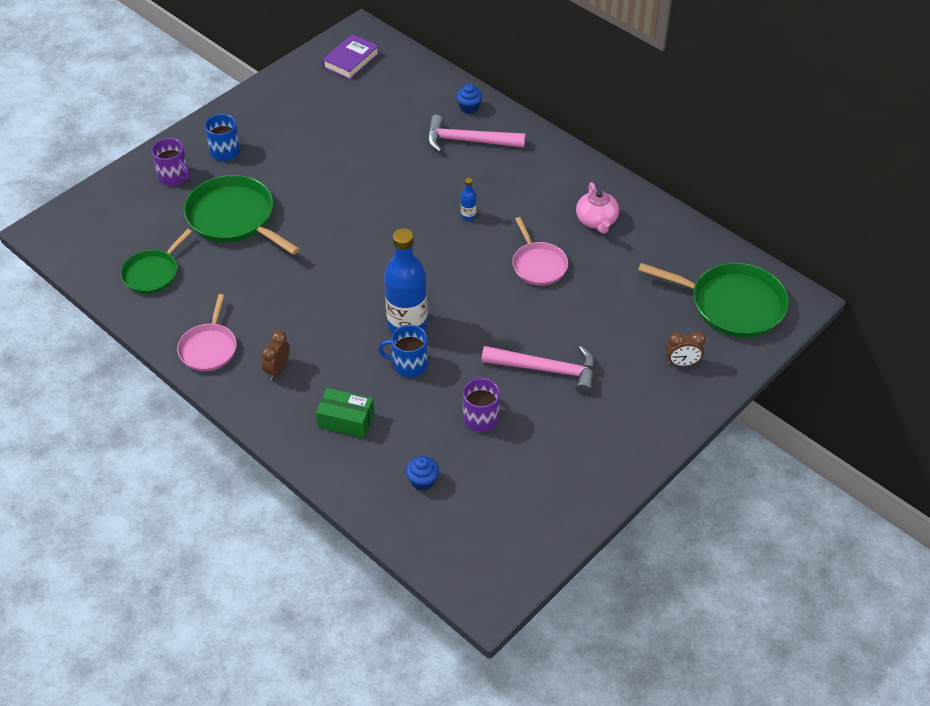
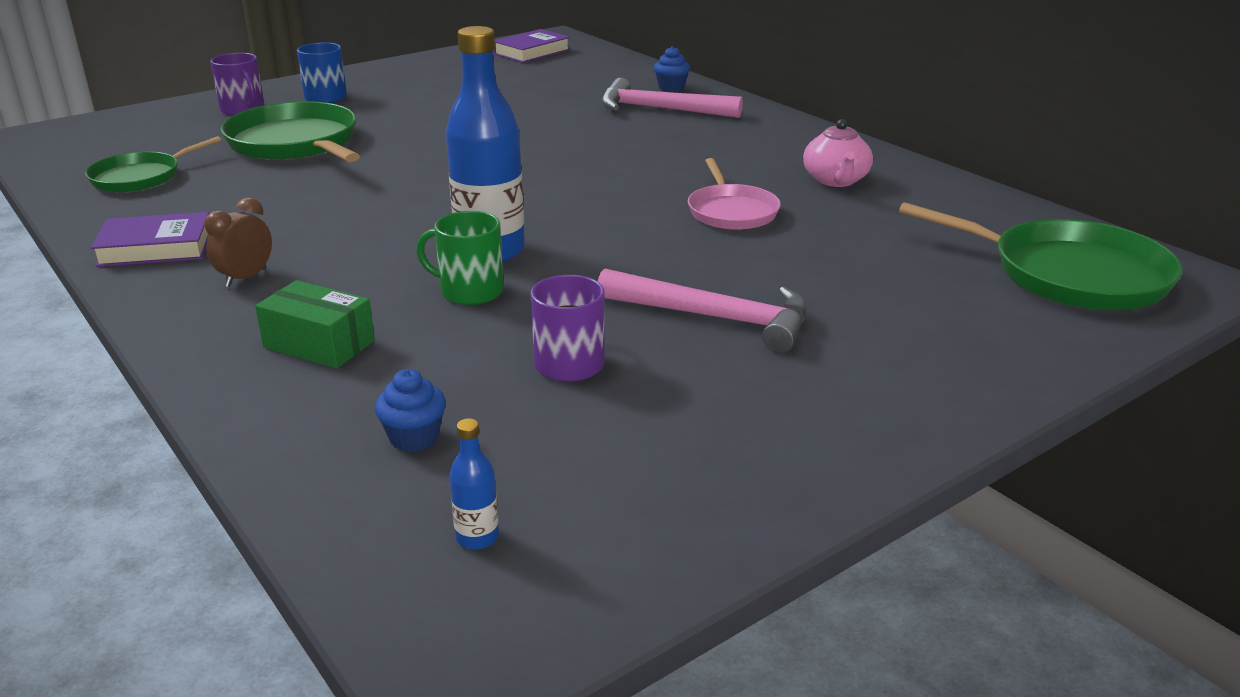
camera: 10 degrees right, 20 degrees down
(209, 348) = (156, 248): pink pan -> purple book
(409, 364) = (470, 291): blue mug -> green mug
(468, 216) = (636, 164): blue bottle -> blue bottle (477, 537)
(682, 363) = (976, 332): brown clock -> none

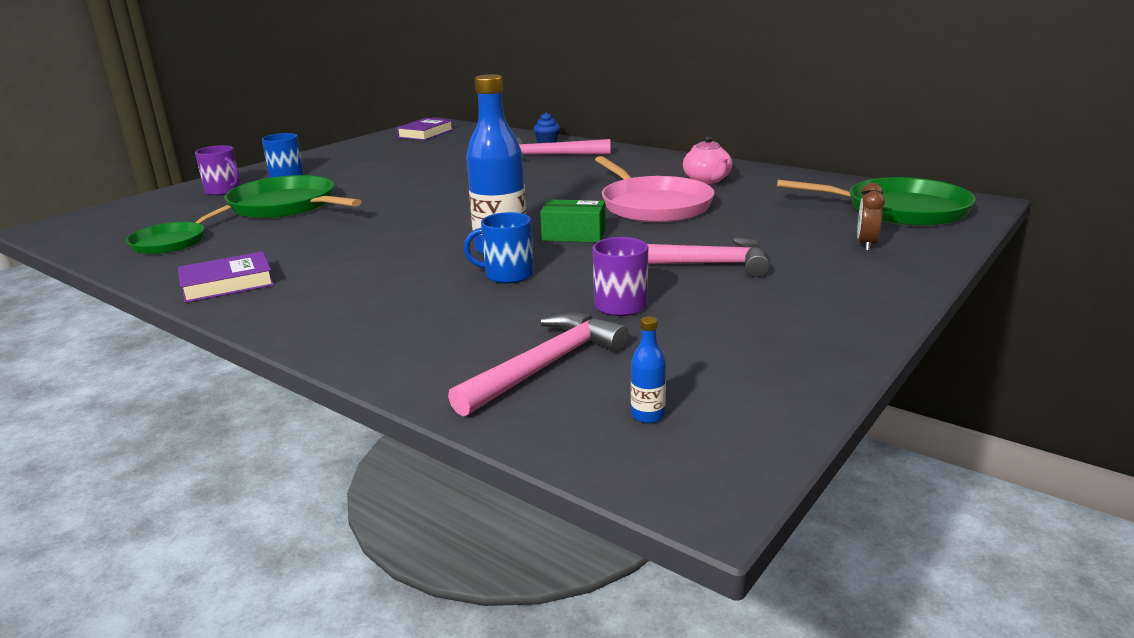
camera: 15 degrees left, 5 degrees down
(246, 278) = (321, 292): brown clock -> brown clock (866, 245)
(319, 344) = (419, 323): green box -> green box (574, 235)
(414, 438) = (546, 366): blue cupcake -> pink hammer
(470, 291) = (507, 275): green mug -> blue mug
(731, 211) = (653, 205): pink pan -> pink pan, size x1.65

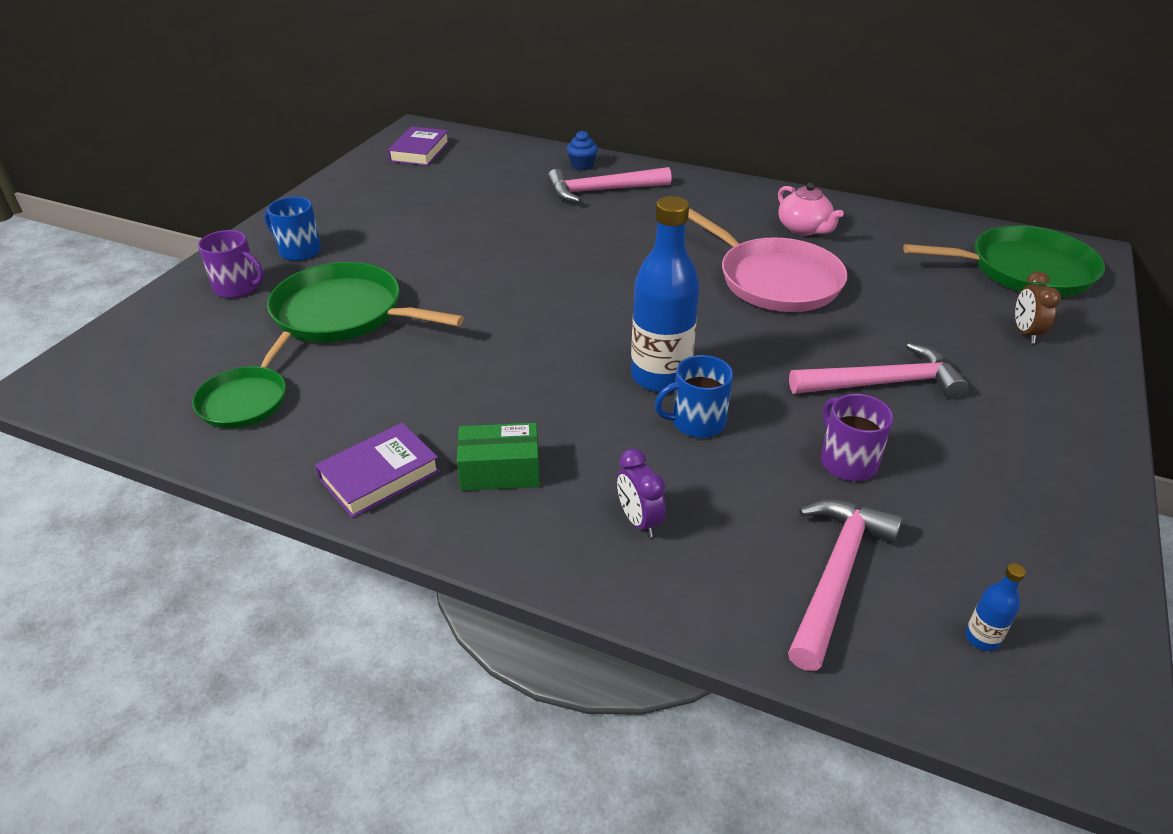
camera: 15 degrees left, 15 degrees up
(404, 322) = (639, 521): none -> purple clock
(574, 235) = (723, 342): green box -> green box (500, 471)

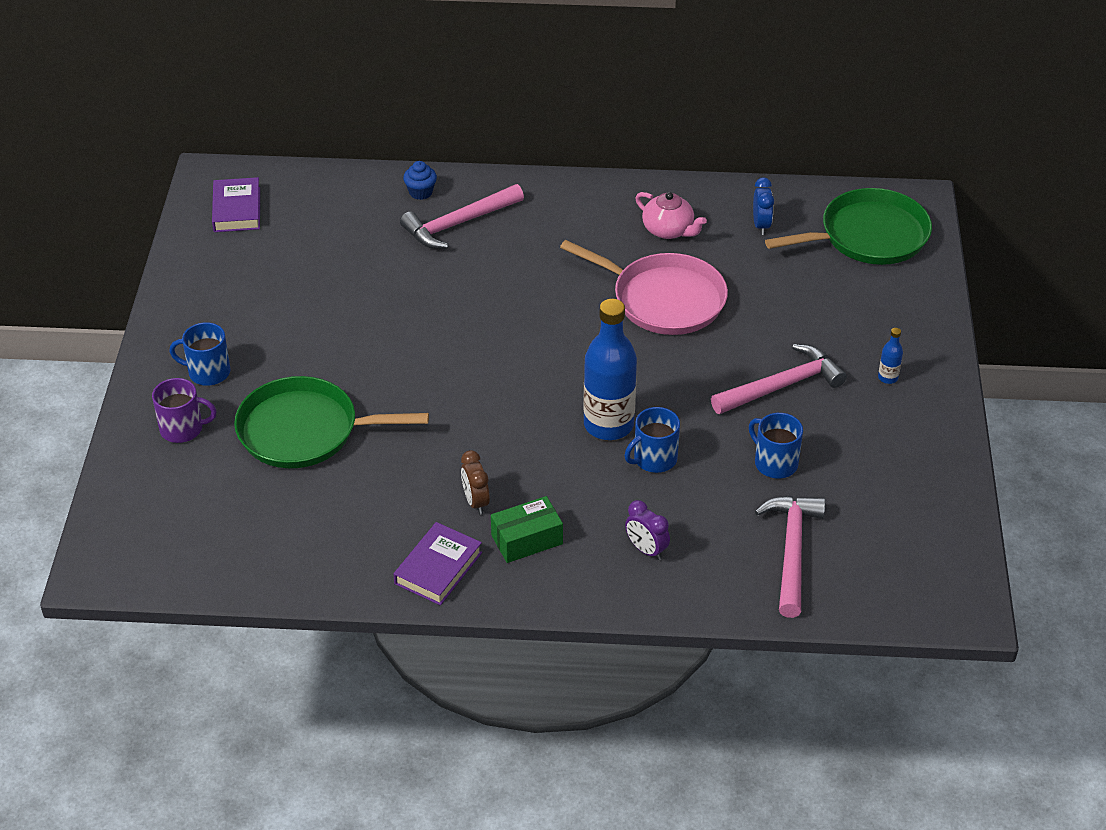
camera: 20 degrees left, 5 degrees up
(246, 399) = (283, 535): green pan -> none
(847, 461) = (775, 463): purple mug -> blue mug
(904, 242) = (761, 225): none -> blue clock
(982, 638) = (891, 567): blue bottle -> blue bottle (888, 377)
(1025, 333) = (880, 307): brown clock -> brown clock (475, 502)

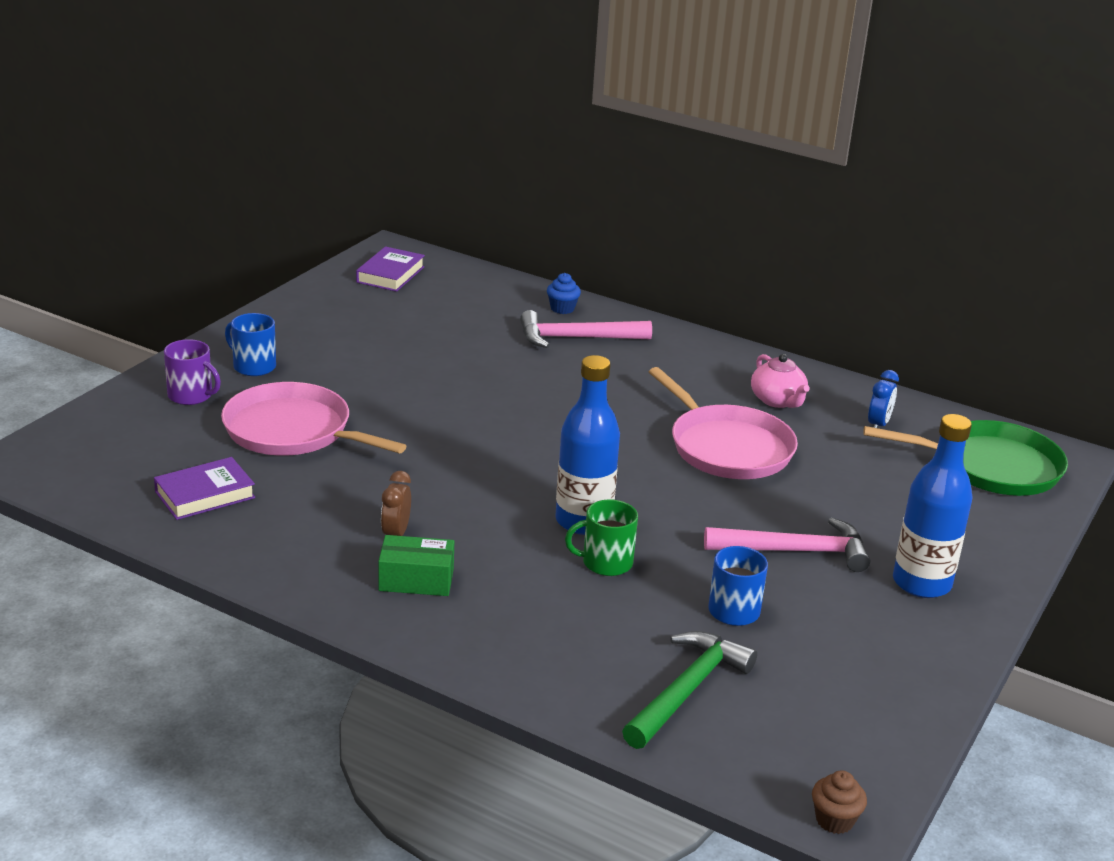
camera: 25 degrees right, 15 degrees down
(305, 431) = (293, 431): green pan -> pink pan
(438, 568) = (309, 571): purple book -> purple book (205, 494)
(646, 550) = (529, 632): purple clock -> none
(654, 459) = (606, 563): blue mug -> green mug
(792, 551) = (687, 690): pink hammer -> green hammer
(888, 377) = (921, 583): blue bottle -> blue bottle, size x2.42
(955, 614) = (834, 820): none -> brown cupcake

